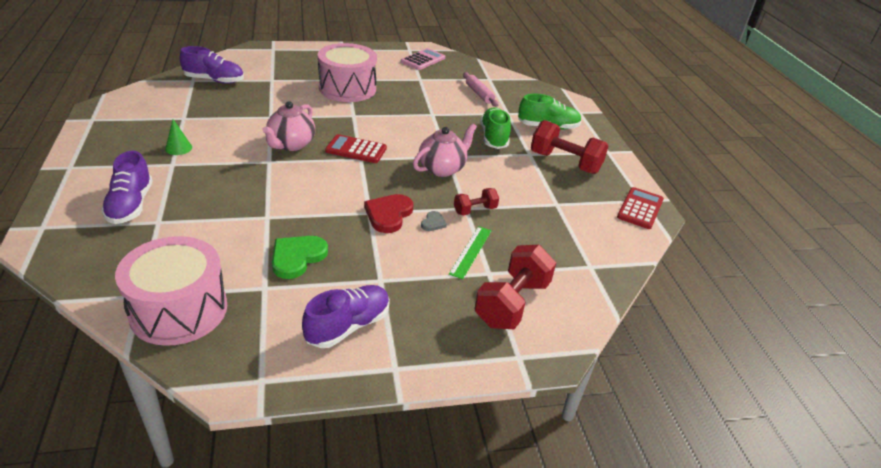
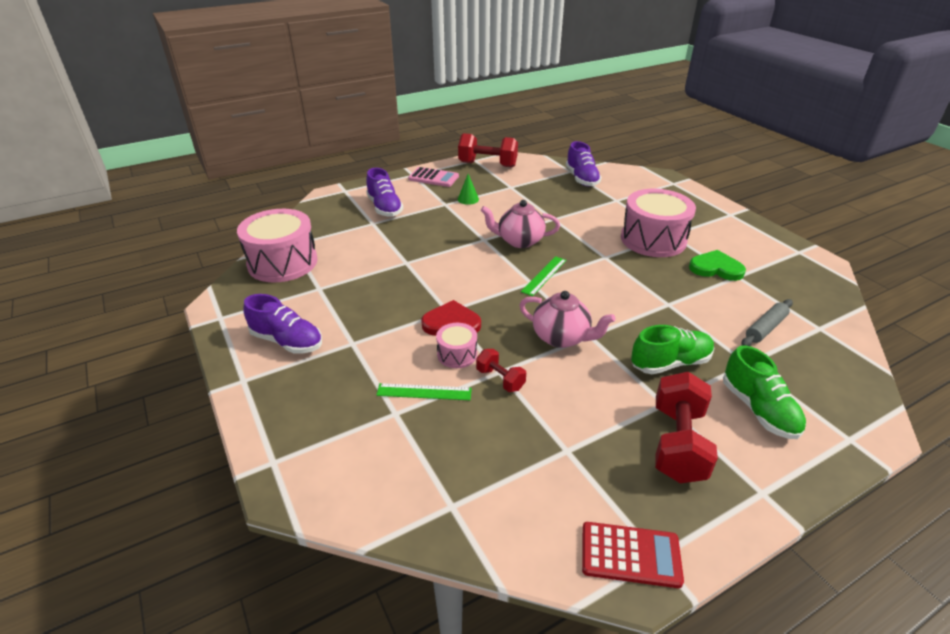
camera: 75 degrees right, 0 degrees up
(130, 205) = (384, 208): purple shoe -> purple shoe turned 90 degrees counterclockwise
(297, 257) = (362, 292): green heart -> green heart (716, 268)
(356, 150) = (544, 275): red calculator -> green ruler
(423, 60) = (788, 267): pink calculator -> pink calculator (433, 178)
(433, 223) = (457, 354): grey heart -> pink drum
(479, 94) = (765, 328): pink rolling pin -> grey rolling pin
(512, 303) = (353, 441): red dumbbell -> red dumbbell (487, 165)

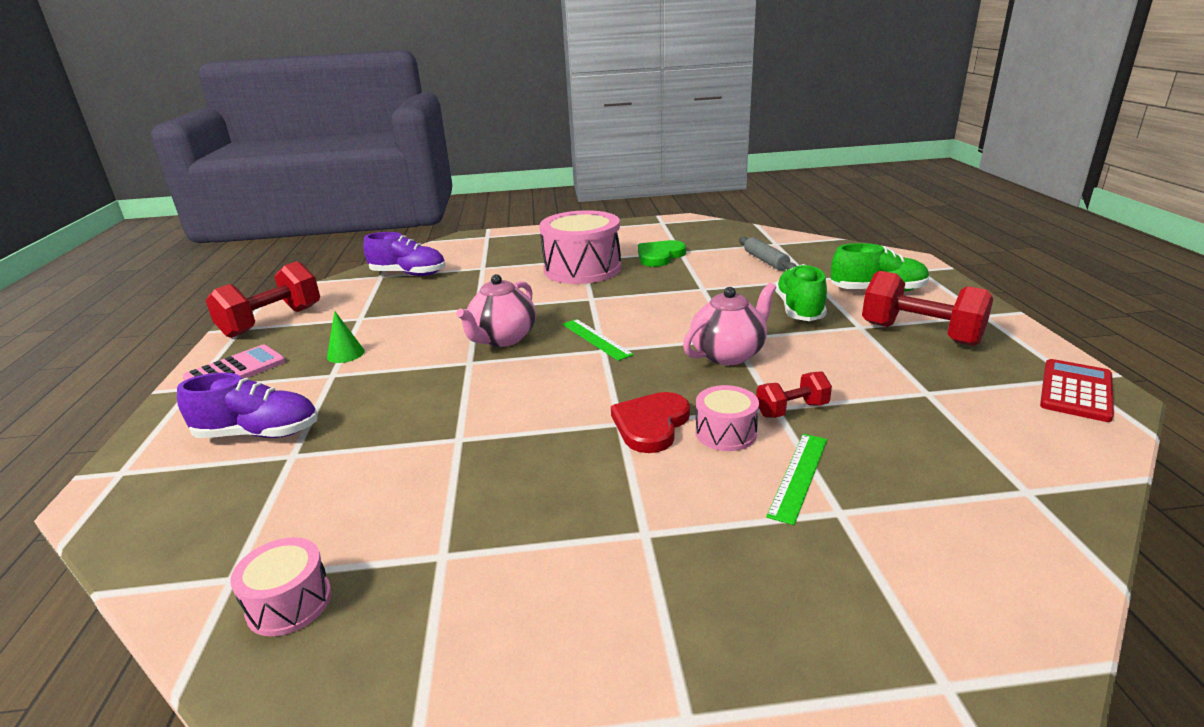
camera: 65 degrees left, 10 degrees down
(282, 262) = (289, 603): pink drum -> pink drum, size x0.48
(287, 341) = (589, 626): purple shoe -> none

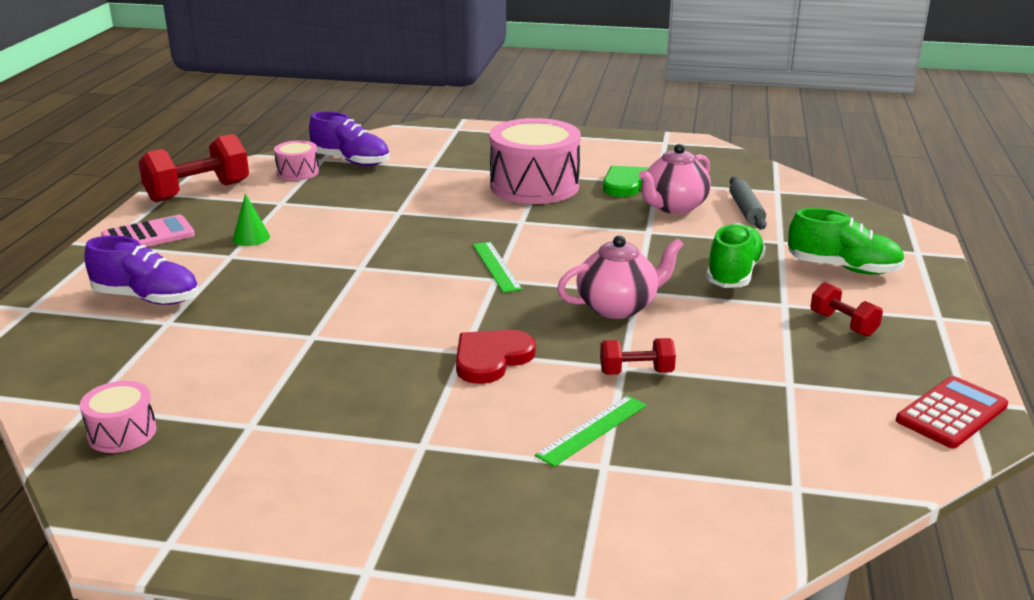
camera: 15 degrees right, 0 degrees up
(502, 339) = (404, 249): pink teapot -> pink teapot (673, 207)
(725, 433) = (555, 380): pink drum -> pink drum (298, 172)
(920, 334) = (843, 324): red dumbbell -> red dumbbell, size x0.53

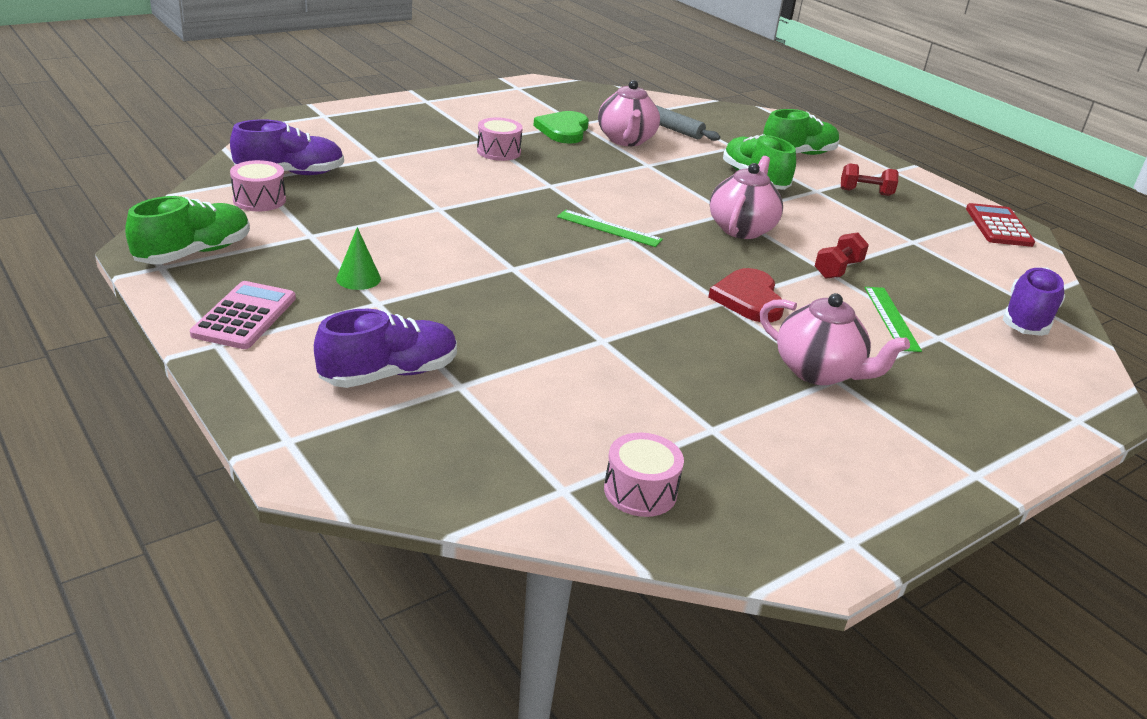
camera: 50 degrees left, 5 degrees up
(198, 192) = (194, 253): red dumbbell -> green shoe
(420, 433) = (819, 372): none -> pink teapot
(534, 186) = (498, 151): pink drum -> pink drum, size x0.48
(753, 501) = (1027, 319): none -> purple shoe

